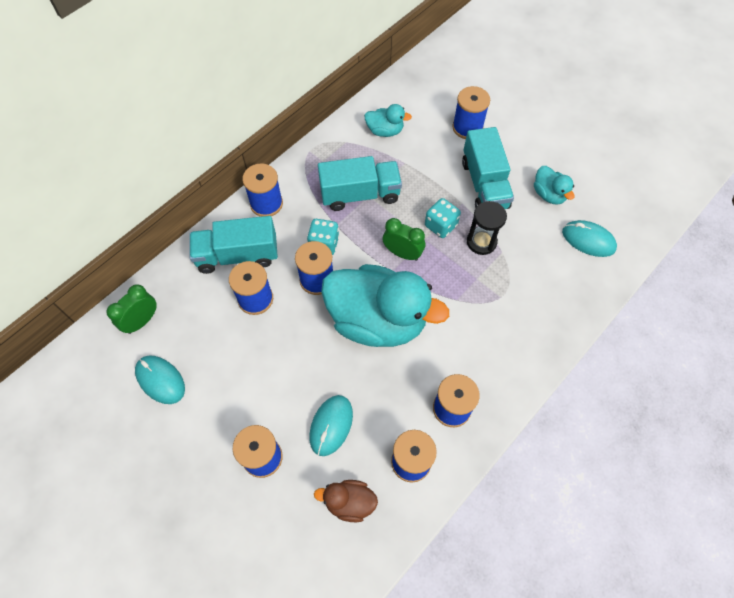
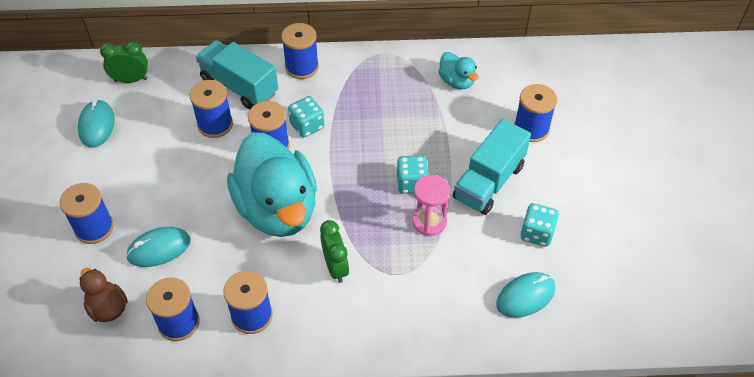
camera: 45 degrees right, 10 degrees down
(360, 194) = (377, 112): turquoise truck -> none
(402, 253) = (356, 179): green clock -> green clock (335, 267)
(481, 242) = (429, 221): black hourglass -> pink hourglass
(549, 194) = (537, 233): turquoise duck -> turquoise dice
(588, 240) = (525, 296): turquoise mouse -> turquoise mouse turned 75 degrees clockwise

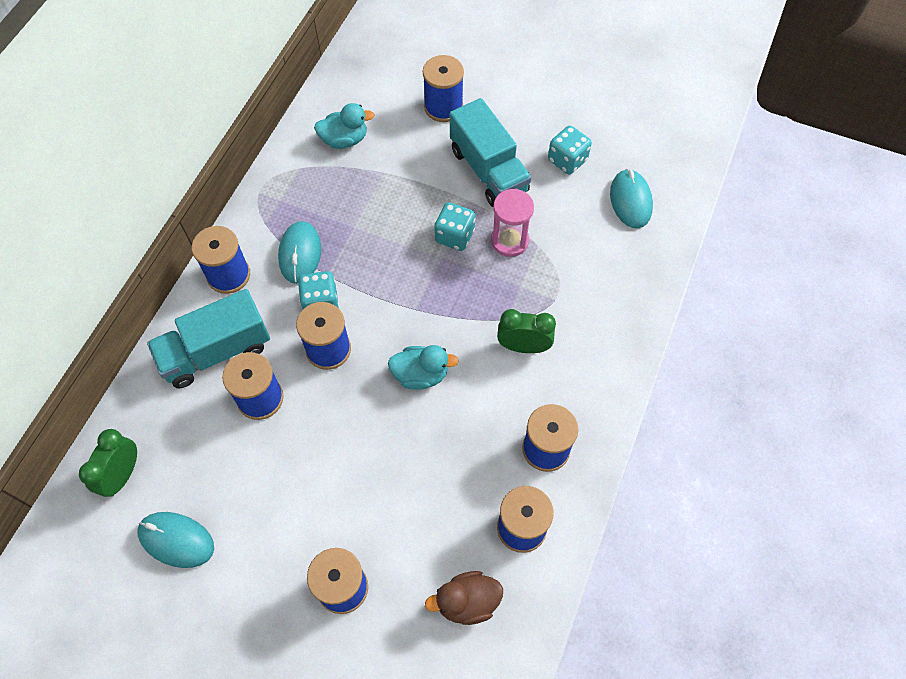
camera: 65 degrees left, 10 degrees up
(159, 249) = (412, 519): turquoise mouse -> turquoise mouse (300, 254)
(277, 209) = (421, 375): turquoise duck -> turquoise duck, size x0.44

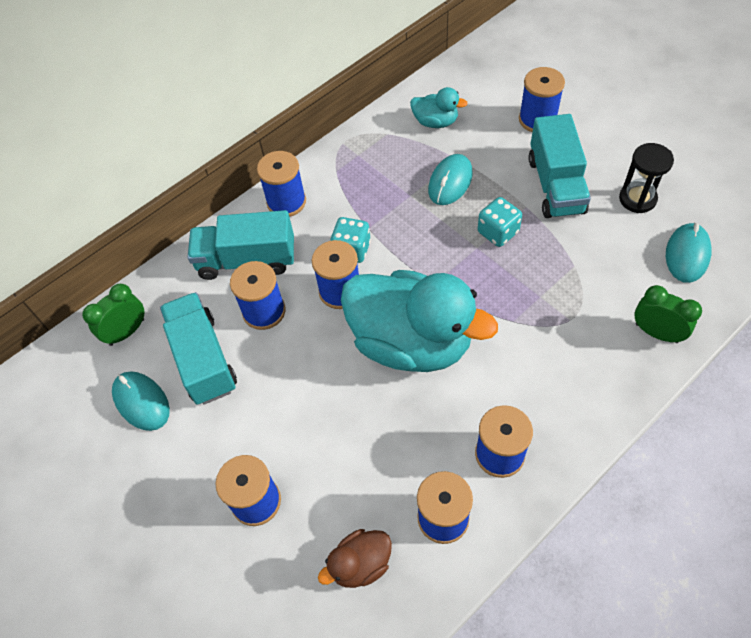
camera: 30 degrees right, 5 degrees down
(221, 471) = (203, 359): none -> turquoise truck
(300, 254) = (353, 204): turquoise mouse -> turquoise mouse (450, 182)
(421, 375) = (411, 342): turquoise duck -> turquoise duck, size x2.27
(467, 602) = (360, 564): brown duck -> brown duck turned 45 degrees counterclockwise
(509, 241) = (548, 253): pink hourglass -> none
(523, 346) = (519, 352): green clock -> green clock (656, 333)
(567, 160) = (637, 199): turquoise dice -> black hourglass

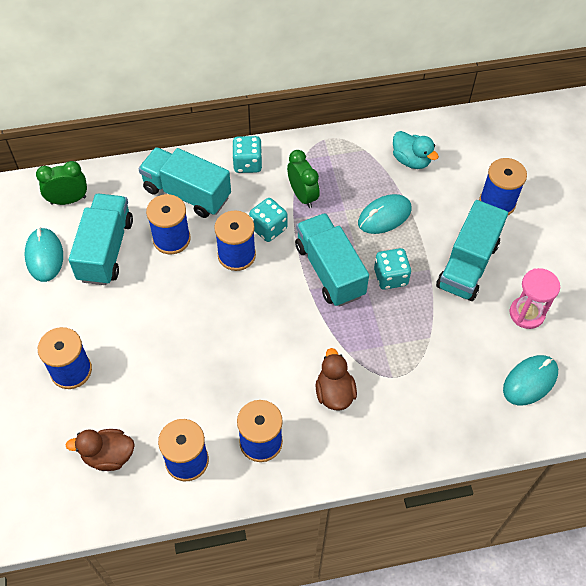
camera: 25 degrees right, 0 degrees up
(286, 202) = (247, 164): blue spool -> turquoise dice
(411, 342) = (259, 323): turquoise duck -> none
(439, 257) = (329, 270): none -> turquoise truck
(531, 366) = (334, 393): none -> brown duck
(637, 199) = (526, 313): black hourglass -> pink hourglass
(656, 333) = (452, 426): green clock -> green clock (302, 196)

